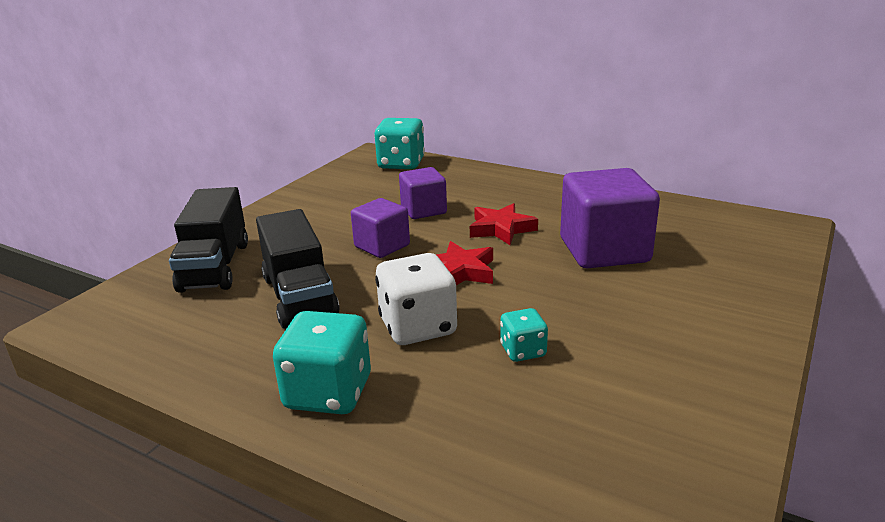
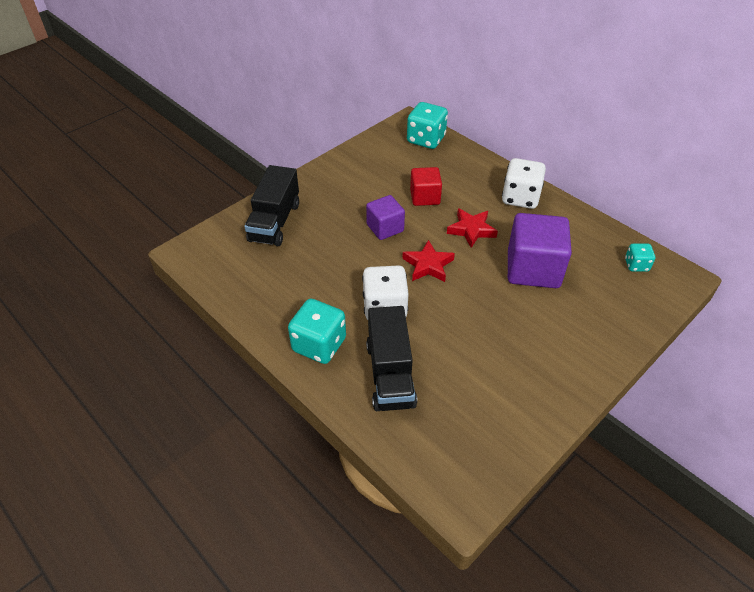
camera: 15 degrees right, 20 degrees up
(299, 296) = (321, 263): black truck -> black truck (390, 374)
(423, 210) = (425, 197): purple cube -> red cube
(523, 351) = (440, 343): turquoise dice -> turquoise dice (636, 265)
(546, 192) = (520, 198): none -> white dice

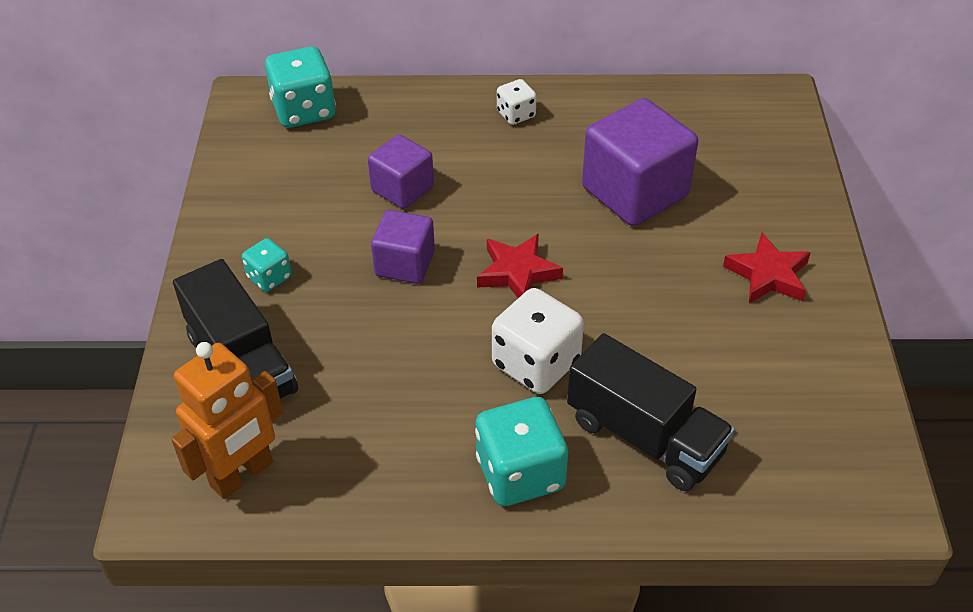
camera: 45 degrees left, 0 degrees up
(223, 262) = (242, 475): none -> orange robot
(425, 197) = (402, 189): red cube -> purple cube
(471, 230) = (511, 193): red star -> red star (768, 275)
(520, 198) = (516, 114): white dice -> white dice, size x0.55
(636, 265) = (725, 113): turquoise dice -> turquoise dice (269, 277)

